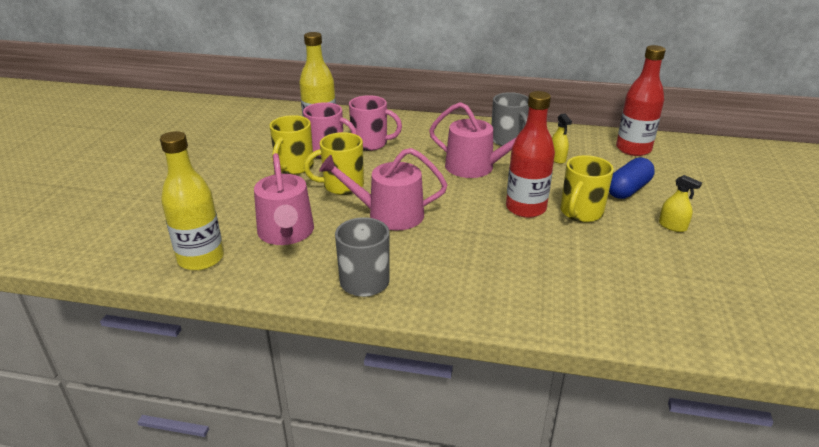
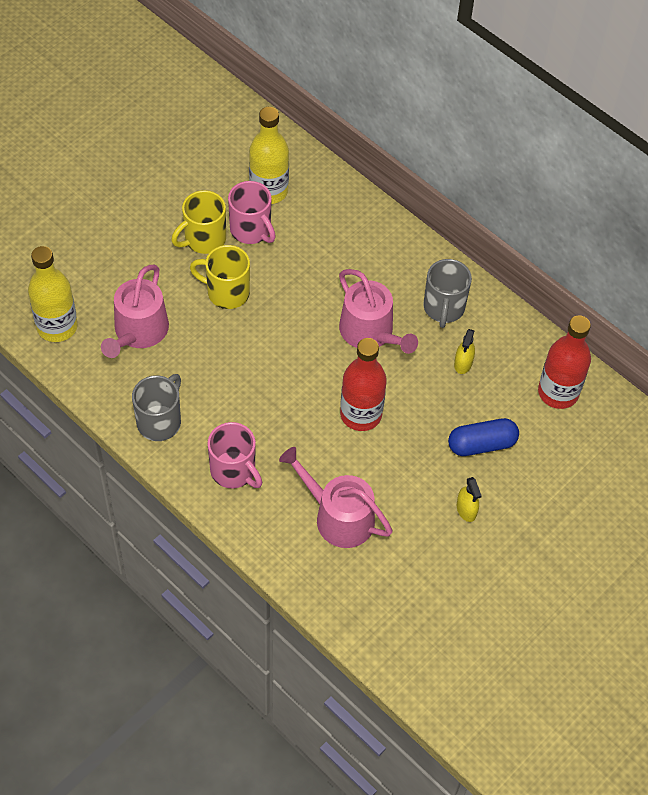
camera: 30 degrees right, 25 degrees up
(371, 143) = (302, 239): pink mug -> pink mug (234, 471)
(388, 214) = (236, 355): pink watering can -> pink watering can (338, 516)
(580, 213) = (403, 448): yellow mug -> none

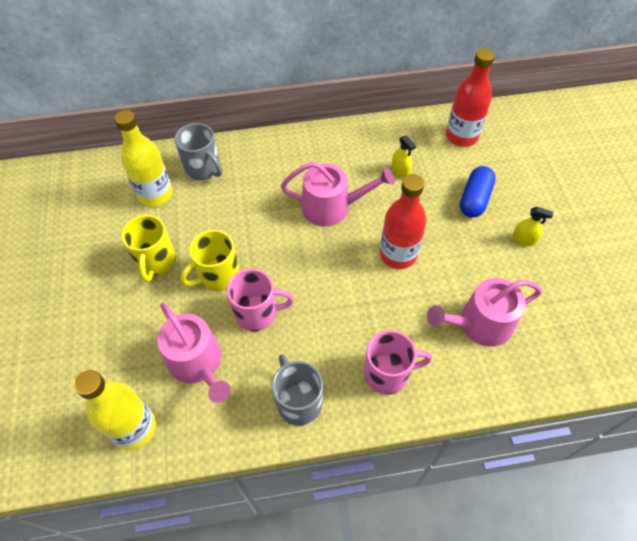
camera: 50 degrees left, 0 degrees up
(251, 230) = (178, 225): pink mug -> pink mug (257, 313)
(443, 308) = (347, 155): grey mug -> grey mug (203, 169)

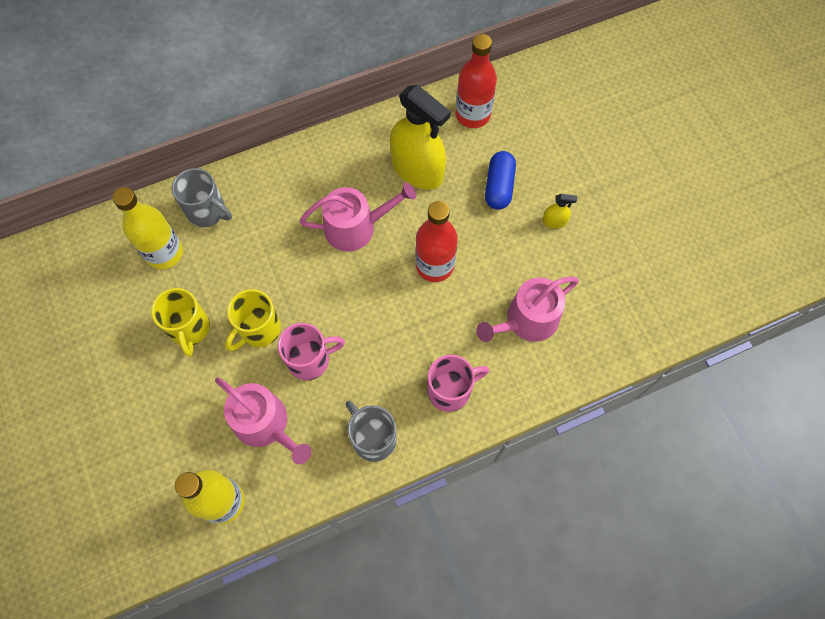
camera: 15 degrees left, 10 degrees up
(400, 171) = (417, 170): yellow spray bottle -> yellow spray bottle, size x2.45

